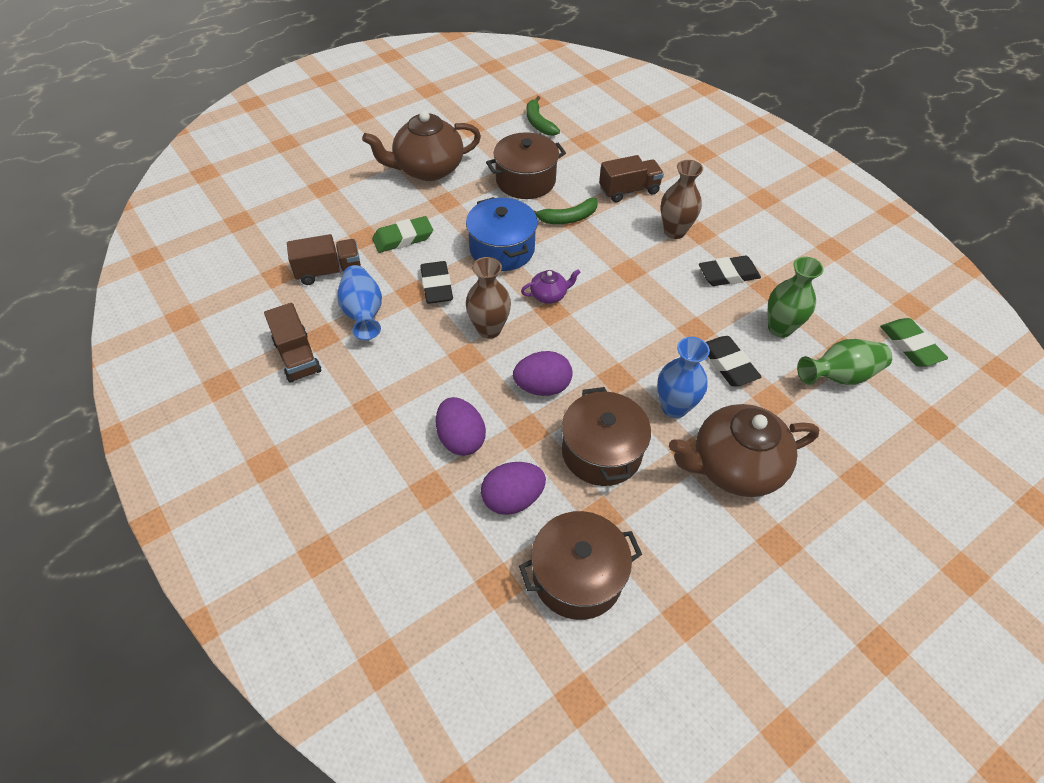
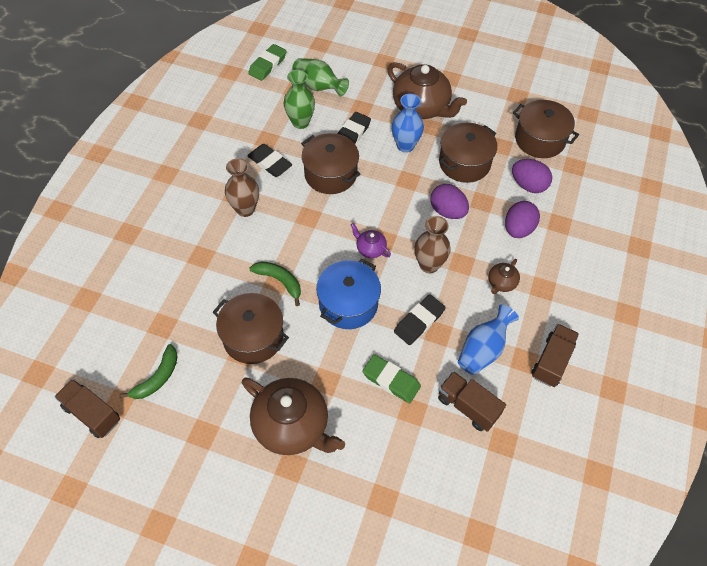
camera: 125 degrees left, 5 degrees up
(412, 375) = (501, 283): none -> brown teapot
(629, 190) = (215, 258): brown truck -> brown truck (92, 413)
(676, 315) = (330, 174): none -> brown pot

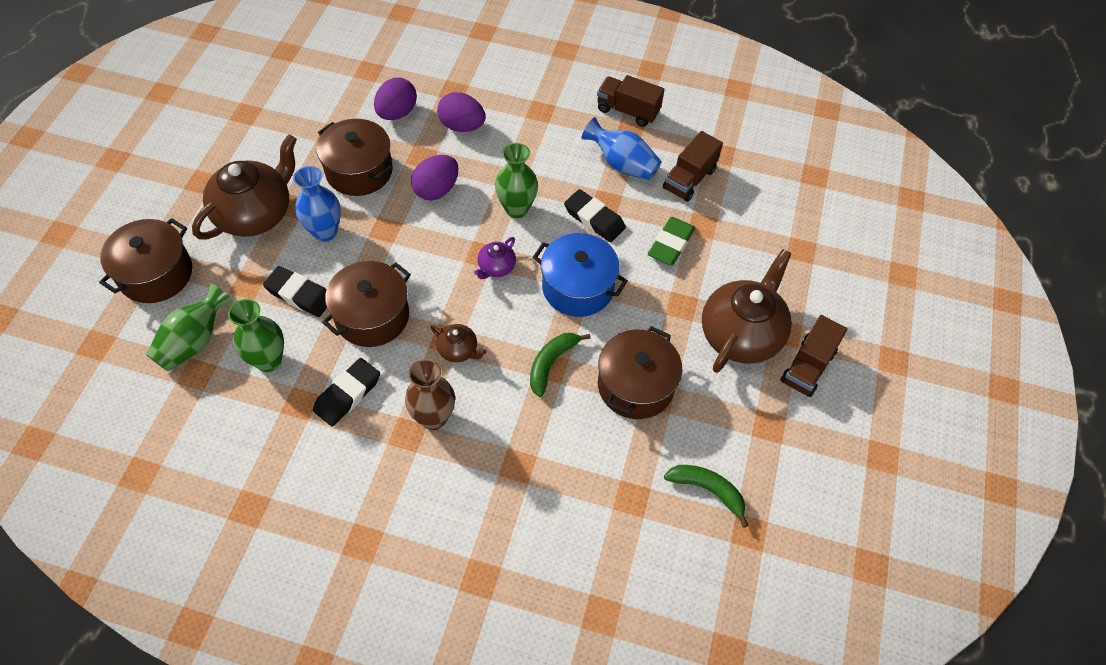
camera: 95 degrees left, 0 degrees up
(92, 413) = (770, 562): brown truck -> brown truck (807, 367)
(267, 65) = (132, 418): green eraser -> none
(429, 265) = (516, 209): brown vase -> green vase
(501, 283) = (537, 145): brown teapot -> brown teapot (458, 350)
(540, 139) = (325, 97): brown pot -> brown pot (156, 274)

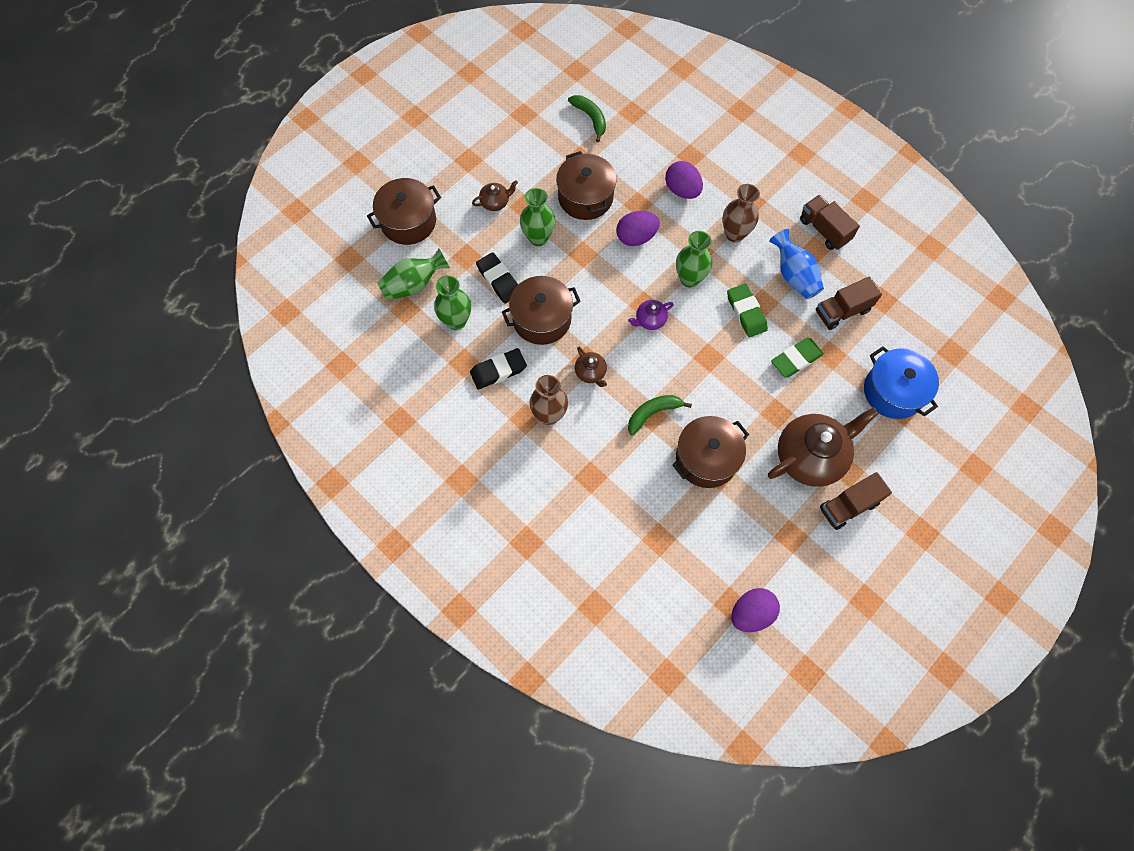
camera: 30 degrees right, 10 degrees up
(255, 214) = (495, 202): brown teapot -> brown teapot, size x0.46
(325, 232) = (538, 238): blue vase -> green vase
(397, 113) = (637, 158): purple egg -> purple egg (751, 613)
(540, 148) = (735, 234): none -> brown vase
(578, 287) = (703, 363): blue pot -> blue pot (893, 391)
(594, 219) = (746, 312): black eraser -> green eraser
(708, 490) = (717, 560): green banana -> green banana (590, 118)

